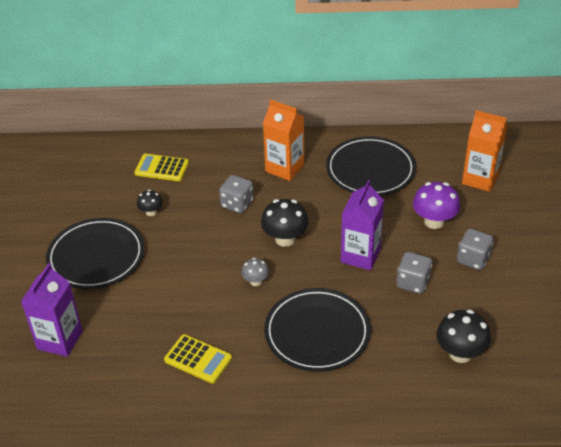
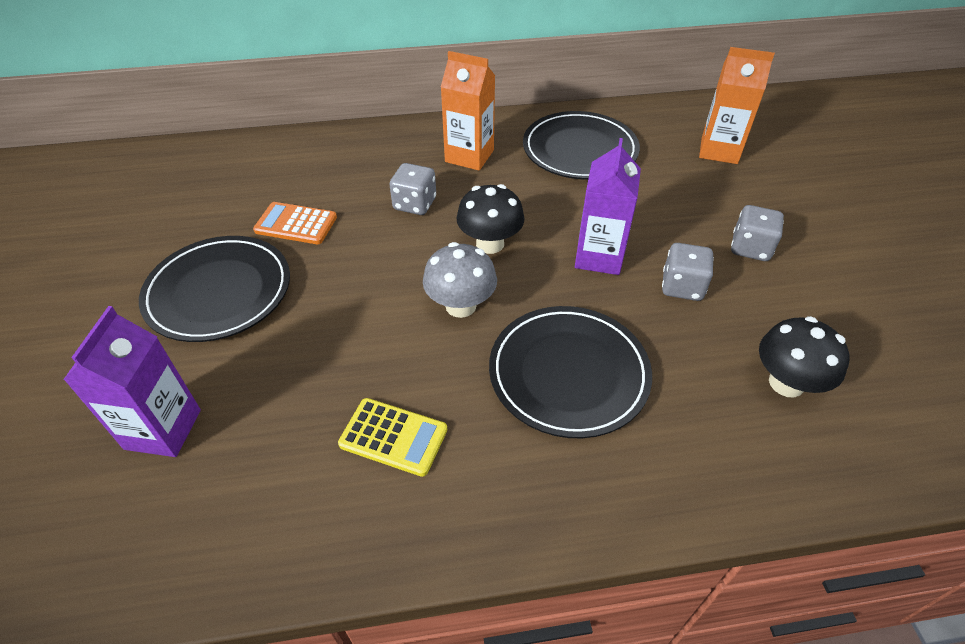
camera: 10 degrees left, 5 degrees up
(151, 212) = (296, 224): black mushroom -> orange calculator
(162, 168) = (305, 168): yellow calculator -> none
(255, 281) = (460, 306): grey mushroom -> grey mushroom, size x1.77
(434, 222) = (681, 205): purple mushroom -> none

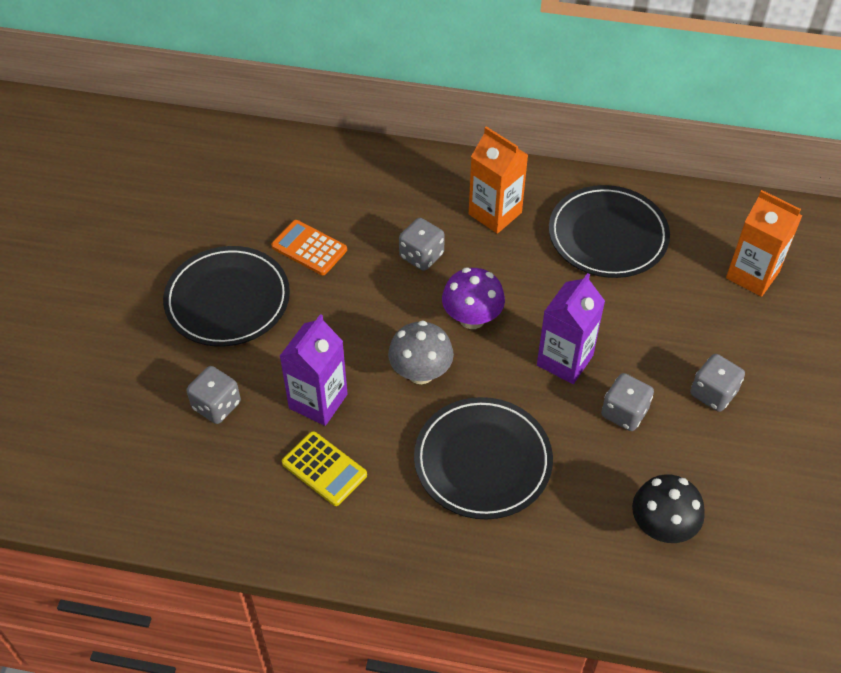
camera: 20 degrees right, 5 degrees up
(163, 429) = (160, 409): purple carton -> purple carton (318, 401)
(236, 404) = (216, 405): none -> grey dice
(490, 244) = (472, 318): black mushroom -> purple mushroom

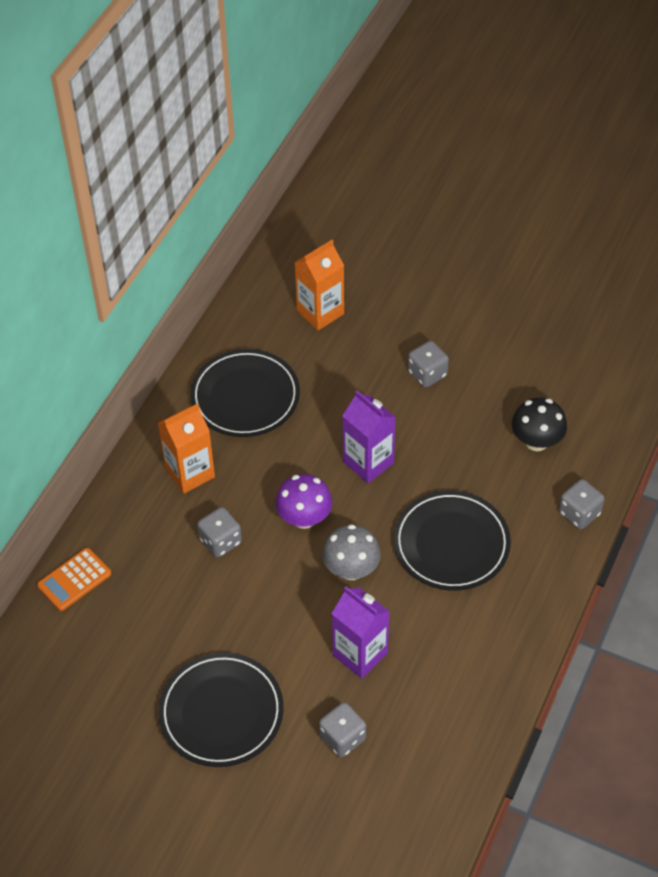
camera: 75 degrees left, 0 degrees up
(309, 248) = (180, 632): orange calculator -> orange calculator (74, 580)
(324, 469) = (431, 661): yellow calculator -> none
(624, 413) = (430, 436): grey dice -> grey dice (579, 513)

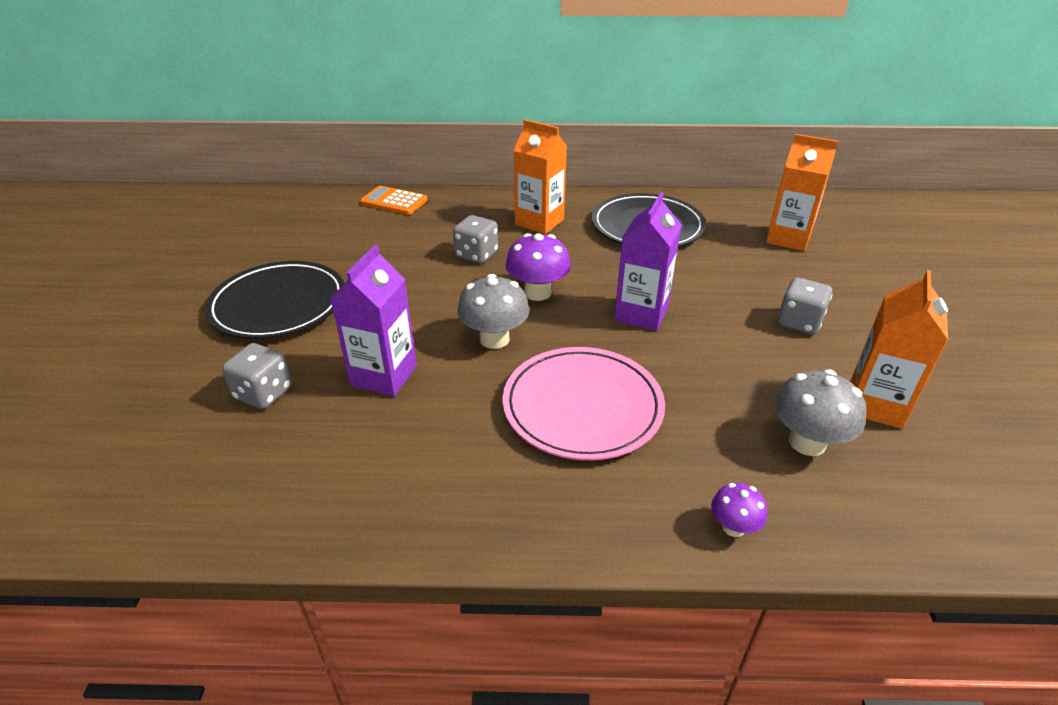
camera: 65 degrees right, 15 degrees down
(451, 544) = (582, 406): black plate -> pink plate
(523, 387) = (875, 405): none -> orange carton
(536, 441) = (807, 442): black mushroom -> grey mushroom
(579, 513) = (733, 527): grey dice -> purple mushroom

